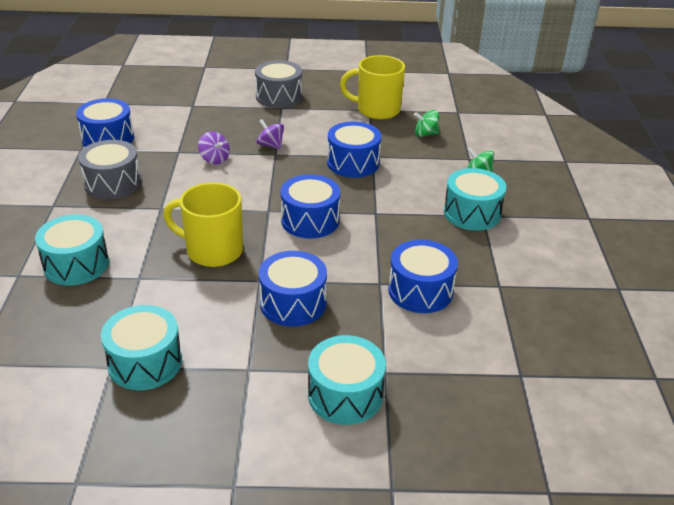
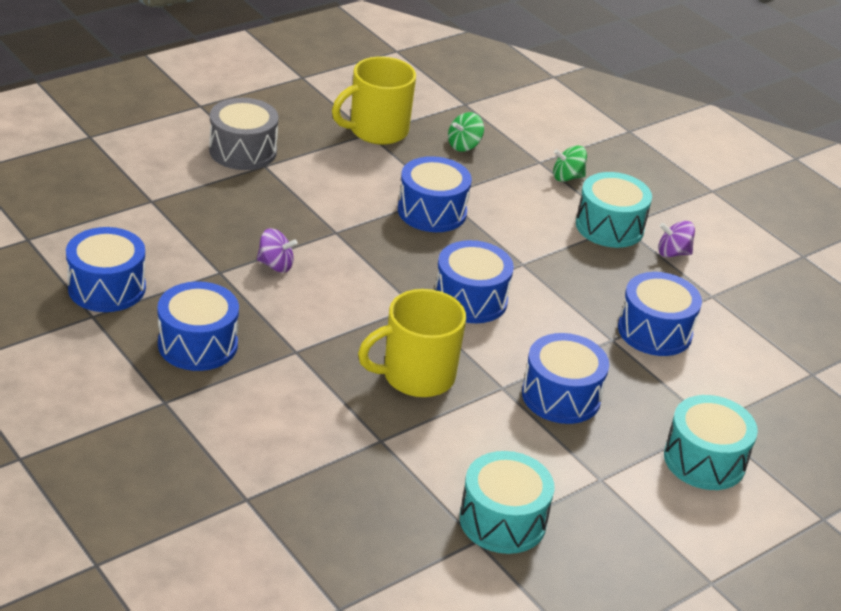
camera: 40 degrees left, 0 degrees up
(76, 264) = (294, 457): turquoise drum -> none
(112, 183) = (198, 344): grey drum -> blue drum
(270, 145) = (316, 222): purple spinning top -> purple spinning top (673, 253)

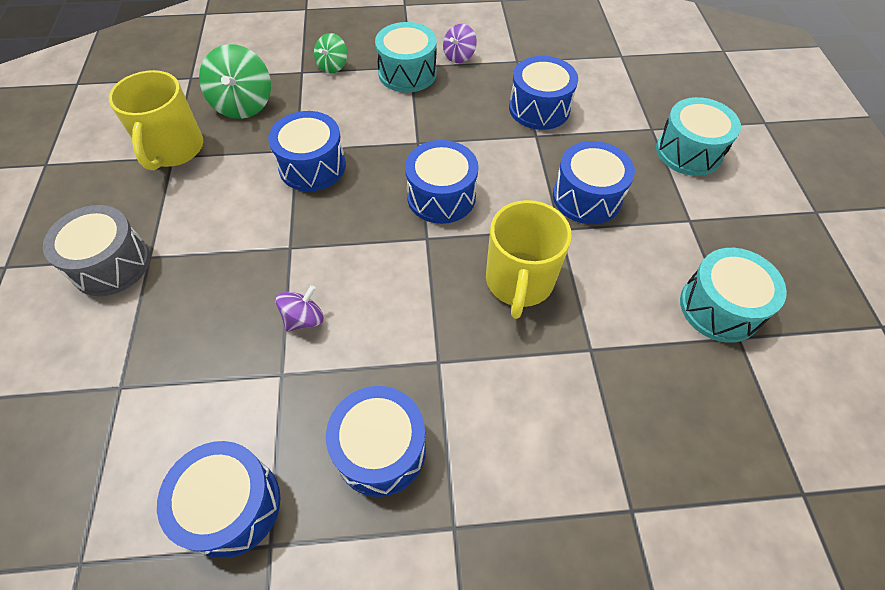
camera: 55 degrees left, 20 degrees up
(464, 145) = (243, 104): green spinning top -> green spinning top, size x1.72

